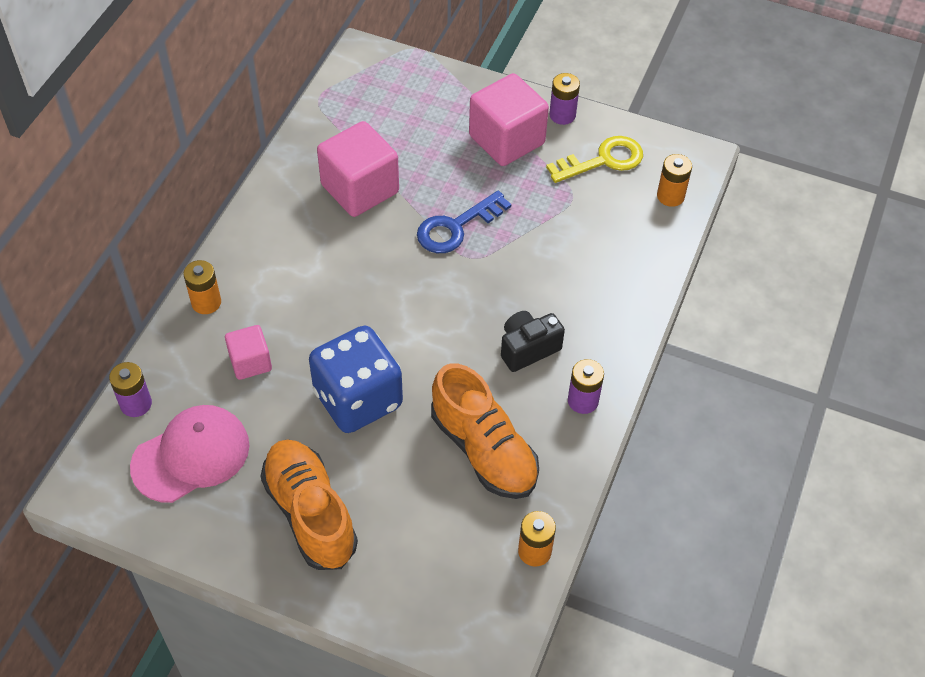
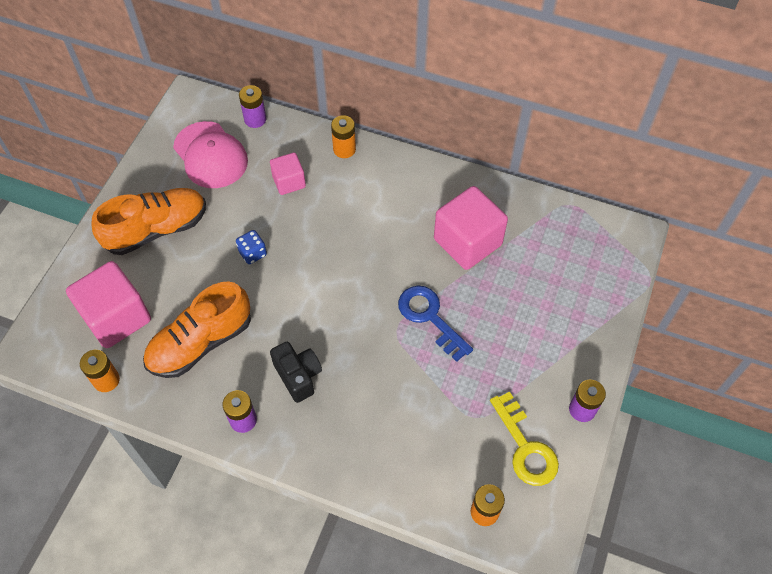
camera: 90 degrees right, 5 degrees up
(358, 399) = (253, 253): blue dice -> blue dice, size x0.41
(506, 140) = (541, 358): pink cube -> pink cube (116, 317)

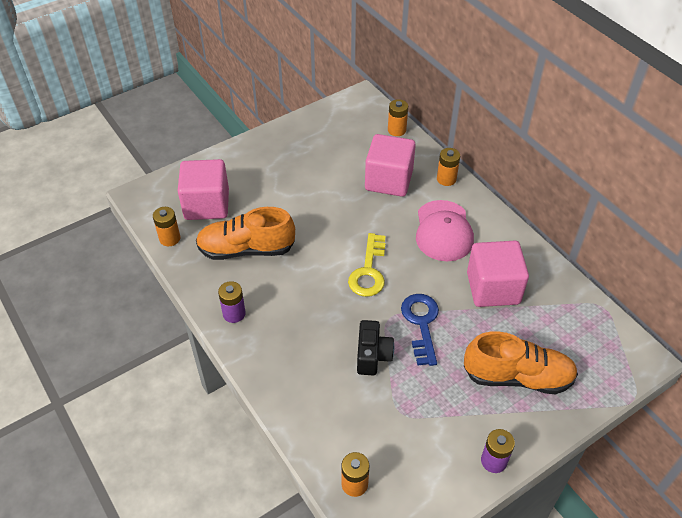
camera: 35 degrees right, 10 degrees down
(156, 229) = (275, 165): orange shoe -> orange shoe (517, 377)
(210, 155) = (347, 138): pink cap -> pink cap (443, 231)
(253, 253) = (326, 212): blue dice -> none
(255, 119) = (396, 130): purple battery -> orange battery
(289, 182) = (388, 180): pink cube -> pink cube, size x1.79
(298, 376) = (293, 307): black camera -> black camera (372, 356)
(525, 447) = (424, 458): yellow key -> yellow key (368, 271)

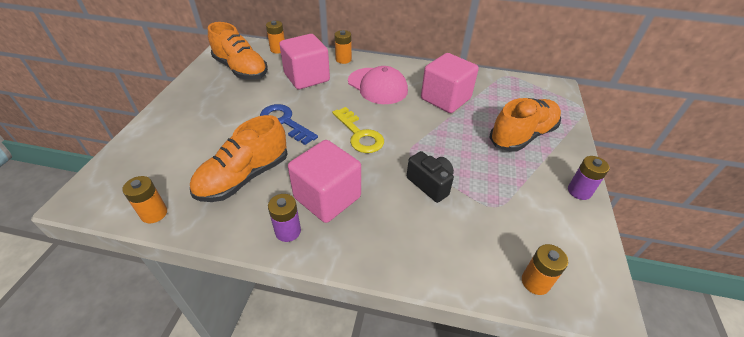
camera: 45 degrees left, 5 degrees down
(207, 205) = (168, 166): pink cube -> pink cube (327, 197)
(341, 136) = (241, 69): none -> orange shoe
(421, 324) = (433, 143): blue key -> blue key (285, 122)

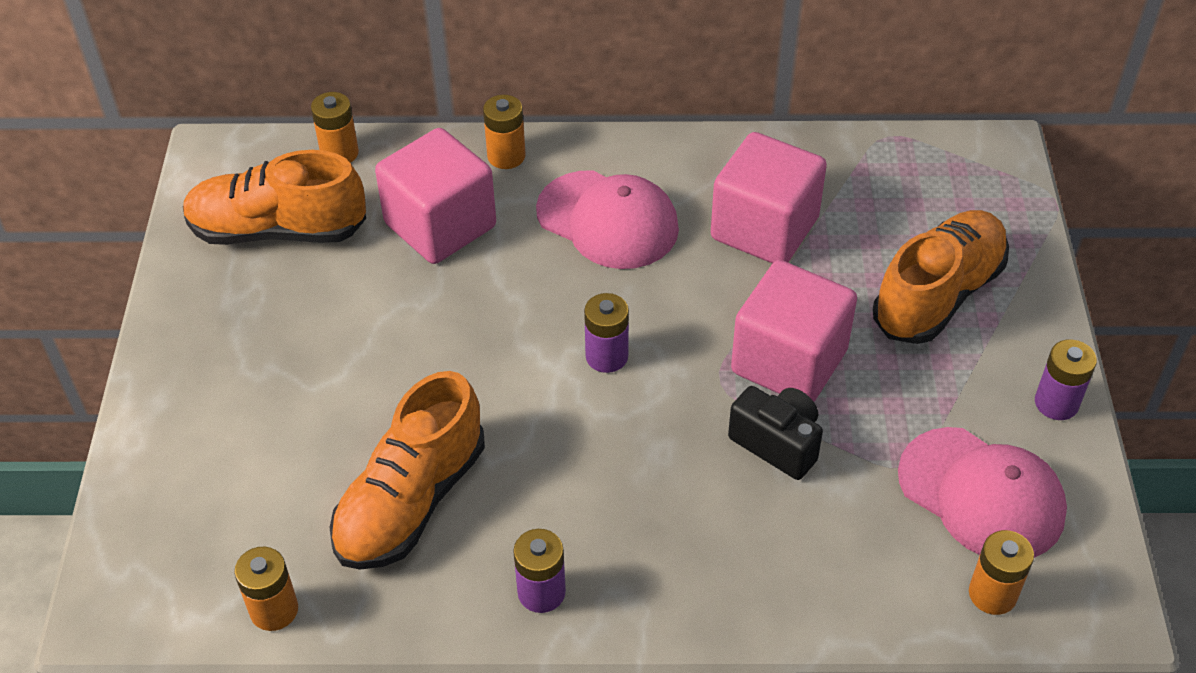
camera: 10 degrees left, 5 degrees up
(241, 69) = (278, 230): orange shoe -> orange shoe turned 150 degrees clockwise
(285, 122) = (440, 356): blue key -> none
(327, 197) = (590, 511): pink cube -> pink cube (789, 361)
(359, 134) = (606, 356): yellow key -> purple battery
(534, 227) = (981, 494): none -> pink cap

